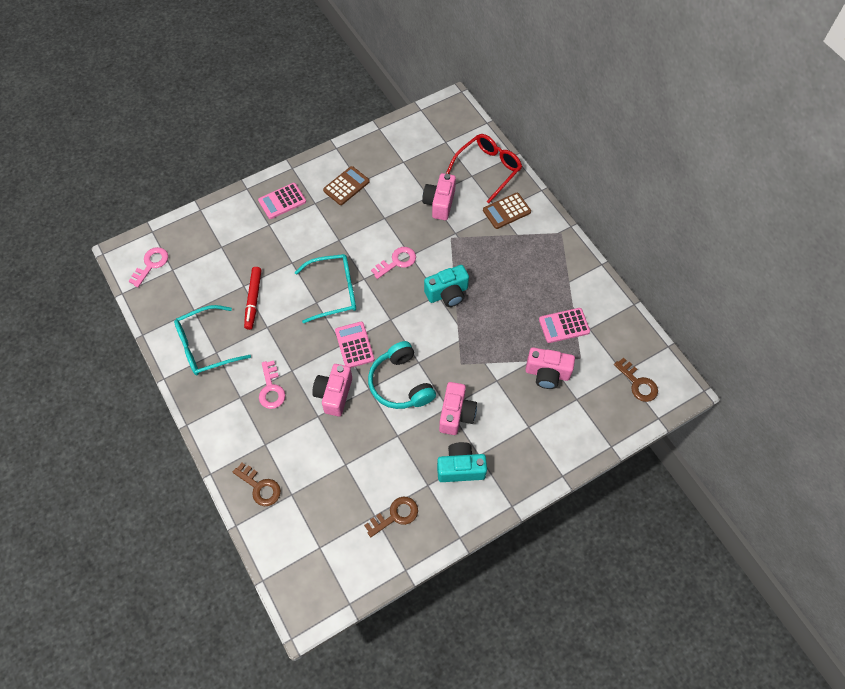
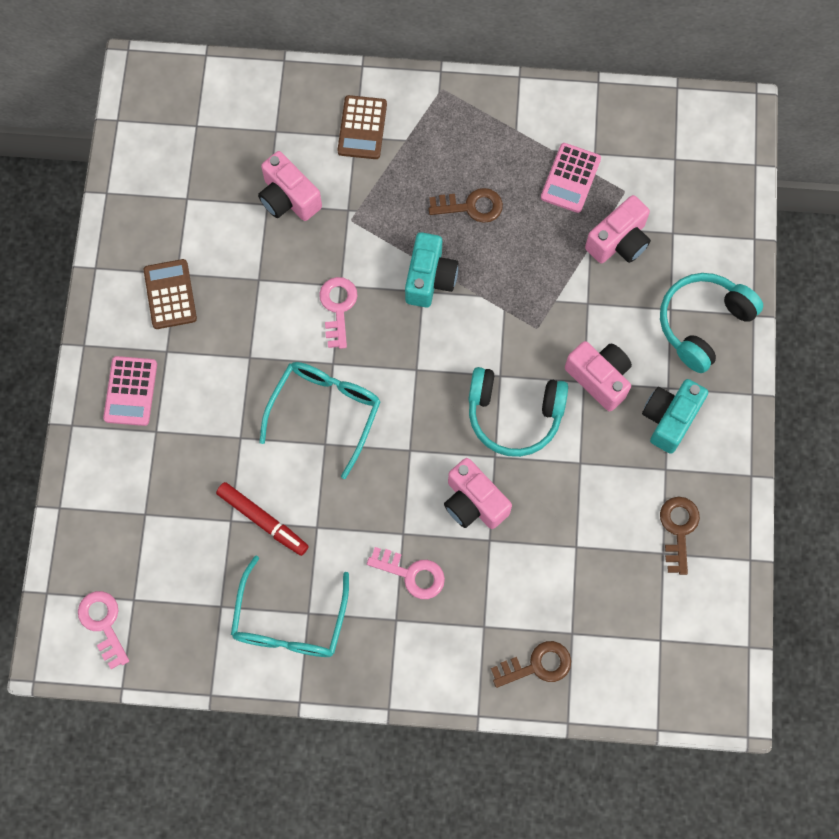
camera: 55 degrees left, 10 degrees up
(354, 345) = (422, 436): pink calculator -> none
(488, 169) = (281, 105): red glasses -> none
(534, 450) = (703, 324): none -> turquoise headphones
(638, 383) = (699, 154): brown key -> brown key (471, 206)

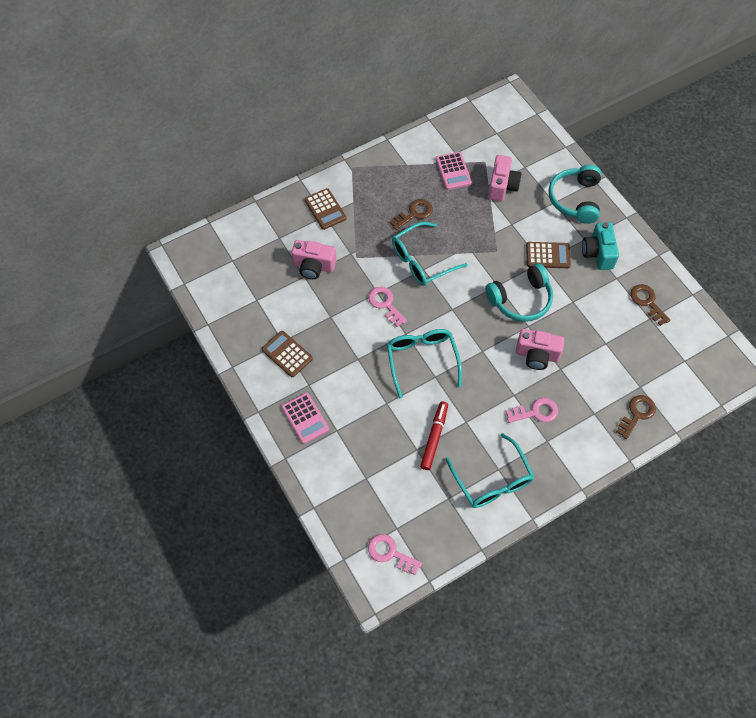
camera: 35 degrees left, 10 degrees down
(263, 520) = (434, 437): red marker -> red marker turned 75 degrees counterclockwise
(429, 278) = (422, 260): turquoise camera -> turquoise glasses
(599, 378) = (548, 255): pink camera -> brown calculator

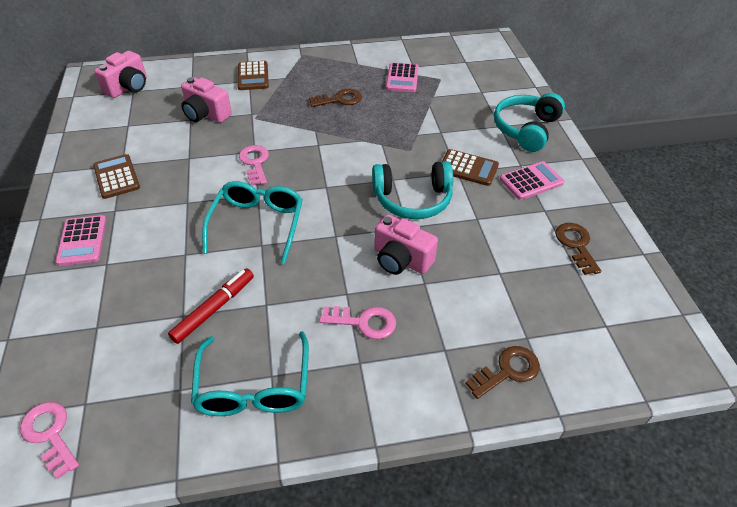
camera: 20 degrees right, 15 degrees down
(422, 260) = (321, 137): turquoise glasses -> none
(502, 186) = (448, 100): pink camera -> pink camera (128, 87)
(598, 253) = (531, 181): turquoise camera -> pink calculator

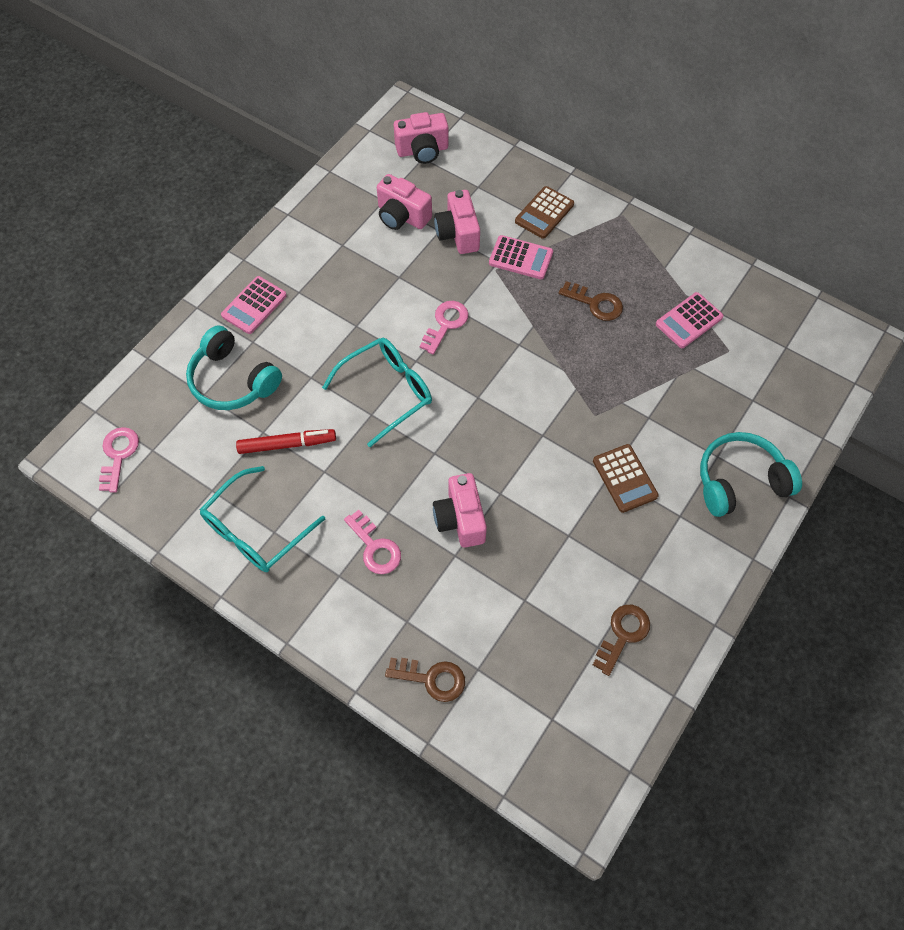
camera: 45 degrees right, 15 degrees up
(116, 177) = (328, 256): brown calculator -> none
(153, 126) = (402, 216): none -> pink camera
(412, 199) = (536, 470): turquoise headphones -> turquoise headphones (233, 380)
(531, 181) = (667, 540): pink calculator -> pink calculator (520, 258)

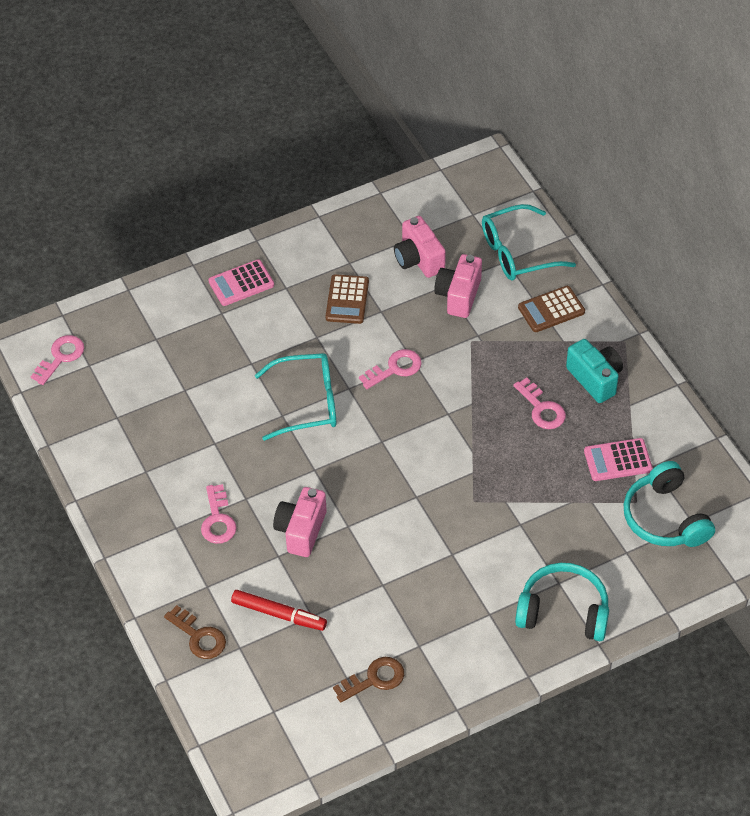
camera: 30 degrees right, 10 degrees down
(233, 380) = (186, 338): turquoise headphones -> turquoise headphones (665, 518)
(256, 530) = (132, 463): turquoise glasses -> turquoise glasses (517, 252)
(287, 444) = (198, 408): red marker -> red marker (279, 614)
(422, 150) = (477, 207): pink camera -> none
(520, 258) = (501, 340): pink calculator -> none
(595, 303) = (541, 408): brown key -> pink key
(621, 257) = (595, 379): none -> turquoise camera
(625, 478) = (462, 563): brown calculator -> brown calculator (347, 300)

